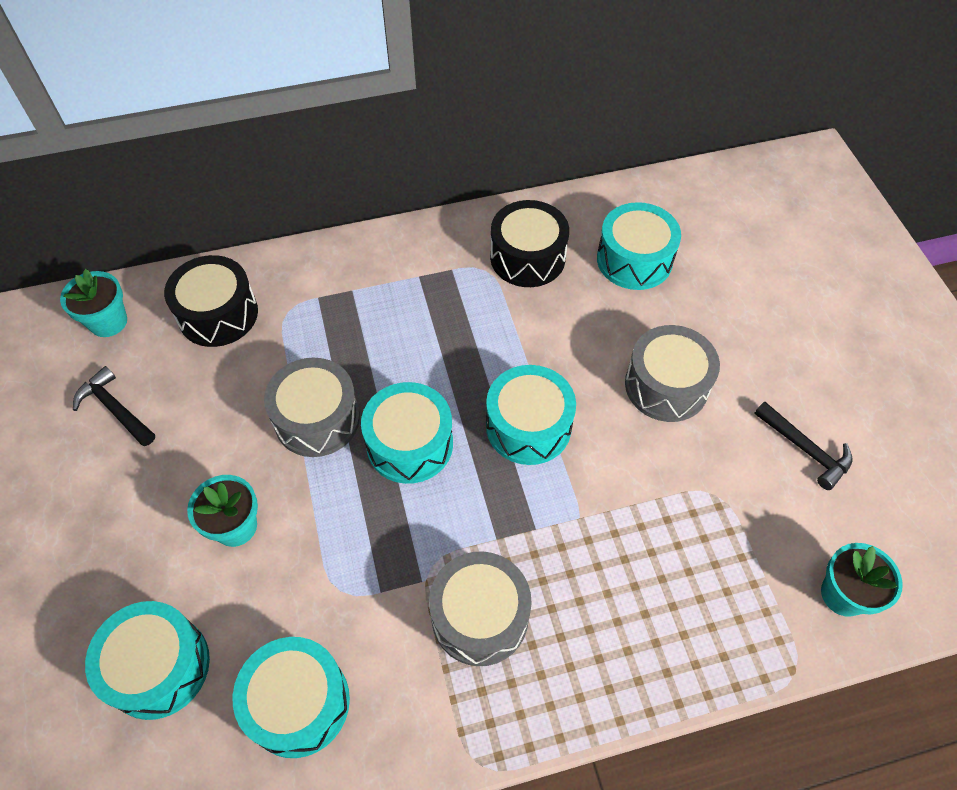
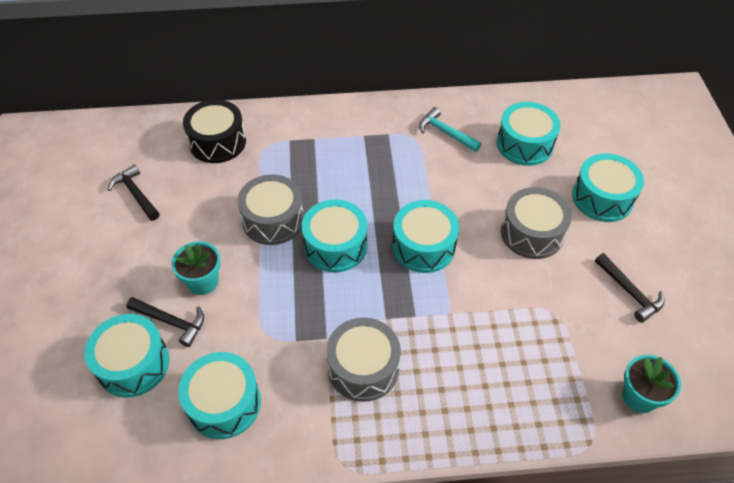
camera: 10 degrees right, 5 degrees down
(108, 322) = (142, 137): turquoise flower pot -> none
(201, 594) = (171, 322): none -> black hammer
(527, 257) = (445, 133): black drum -> turquoise hammer
(747, 322) = (602, 198): none -> turquoise drum

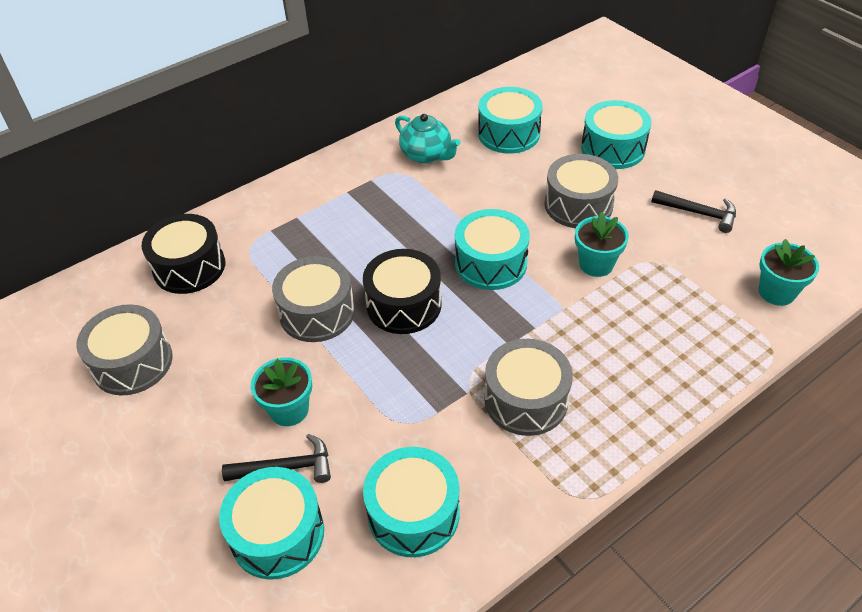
camera: 30 degrees left, 5 degrees down
(136, 194) = (132, 362): black hammer -> grey drum
(335, 246) = (404, 304): turquoise drum -> black drum
(445, 133) = (427, 155): turquoise hammer -> turquoise teapot
(505, 290) = (596, 264): none -> turquoise flower pot

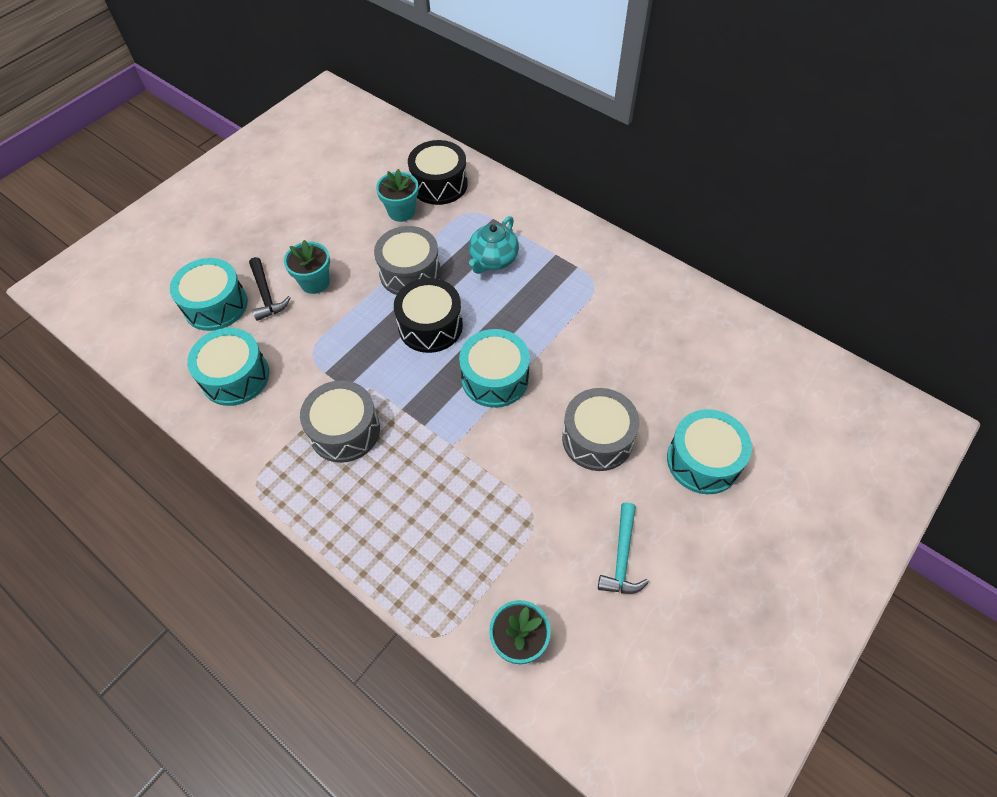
camera: 75 degrees right, 10 degrees up
(132, 362) = (343, 186): grey drum -> none
(427, 155) = (628, 299): turquoise teapot -> turquoise teapot (493, 260)
(509, 134) = (688, 360): turquoise drum -> none
(596, 264) = (516, 464): turquoise flower pot -> turquoise flower pot (401, 211)
(699, 213) = (622, 557): black hammer -> turquoise hammer

